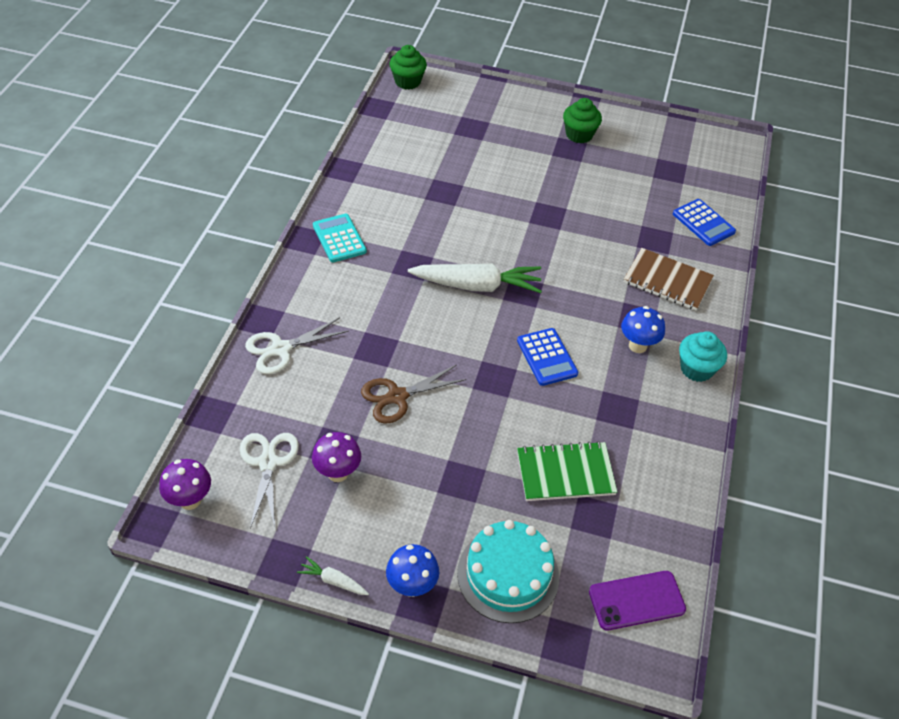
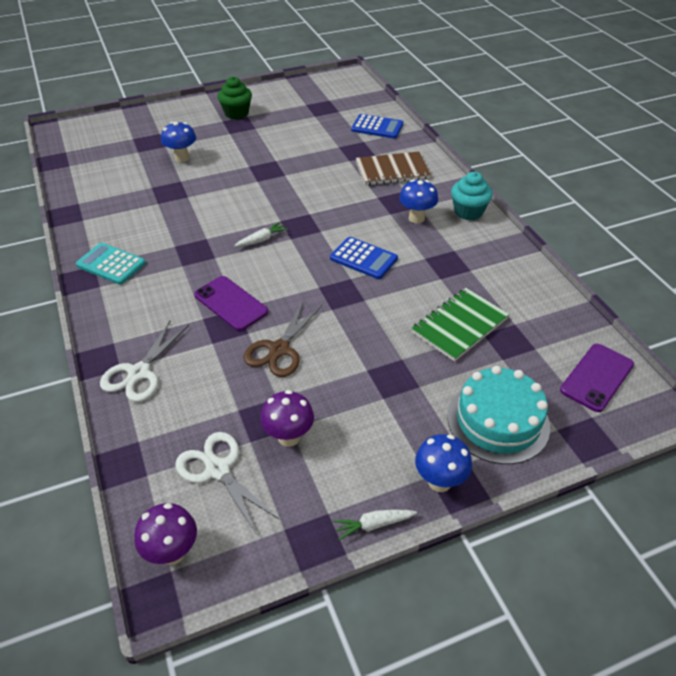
camera: 35 degrees left, 5 degrees down
(398, 331) = (231, 303): none -> purple phone
(407, 81) = (63, 134): green cupcake -> none
(477, 286) = (262, 240): white carrot -> white carrot, size x0.45
(485, 161) = (182, 158): none -> blue mushroom

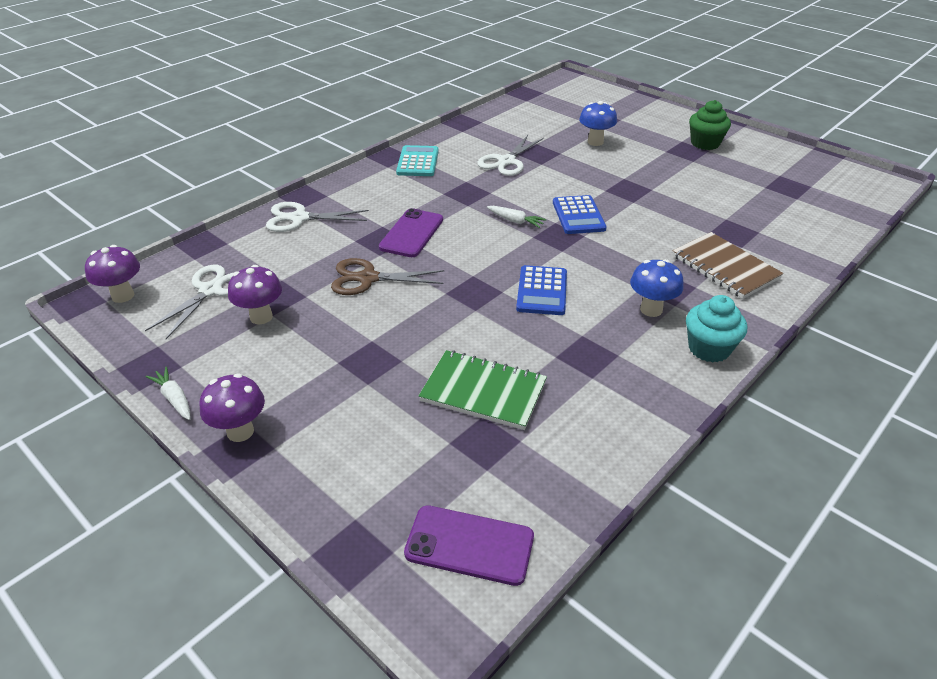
camera: 65 degrees right, 5 degrees down
(165, 213) = (506, 161): none -> white scissors
(377, 127) = (801, 233): blue calculator -> blue calculator (578, 215)
(439, 481) = (240, 431): blue mushroom -> purple mushroom
(498, 421) = (344, 460): turquoise cake -> none

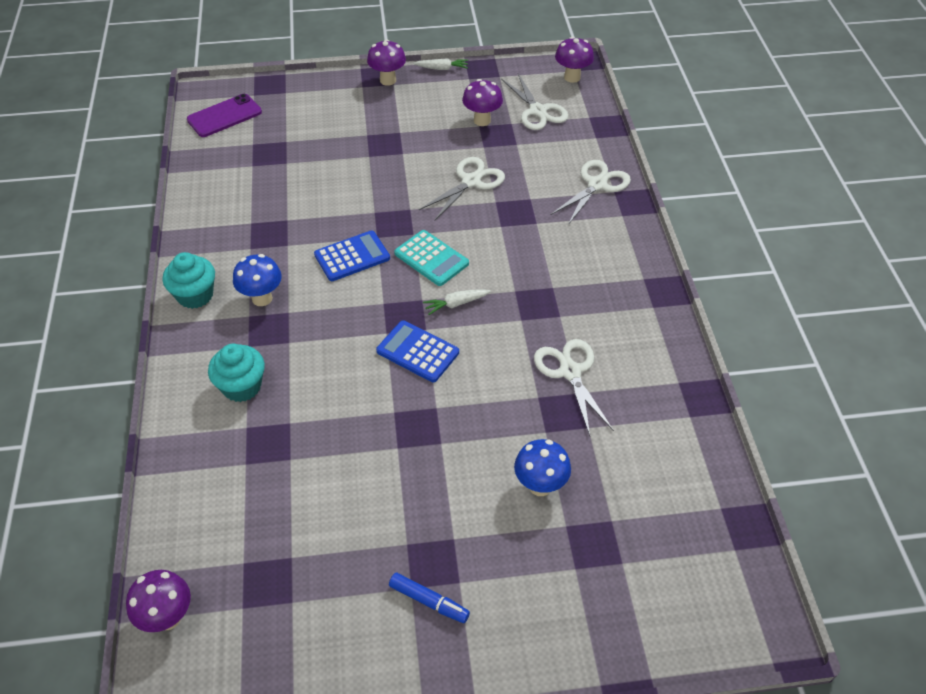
camera: 130 degrees right, 10 degrees up
(368, 278) = (471, 181): brown scissors -> white scissors
(411, 233) = (506, 232): purple phone -> none
(418, 162) = (633, 304): turquoise calculator -> turquoise calculator (431, 258)
(483, 391) = (302, 172): green notebook -> none
(542, 291) = (352, 256): blue calculator -> blue calculator turned 105 degrees clockwise
(705, 143) = (429, 601): green cupcake -> blue marker
(725, 267) = (242, 386): brown notebook -> turquoise cupcake
(861, 203) = (168, 617): none -> purple mushroom

